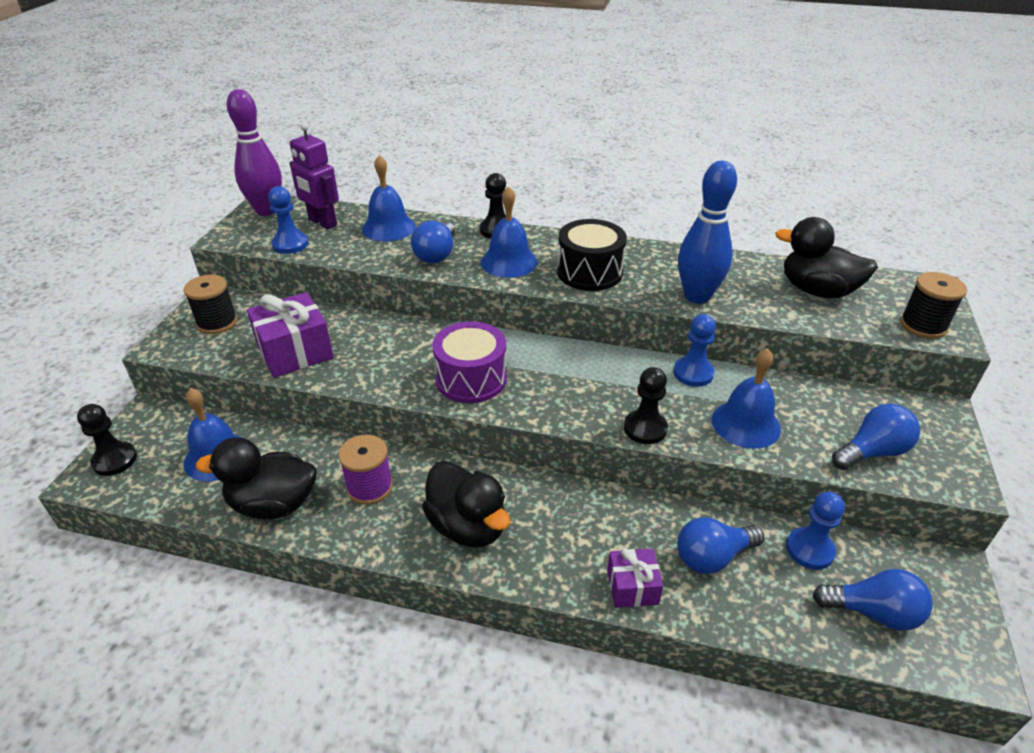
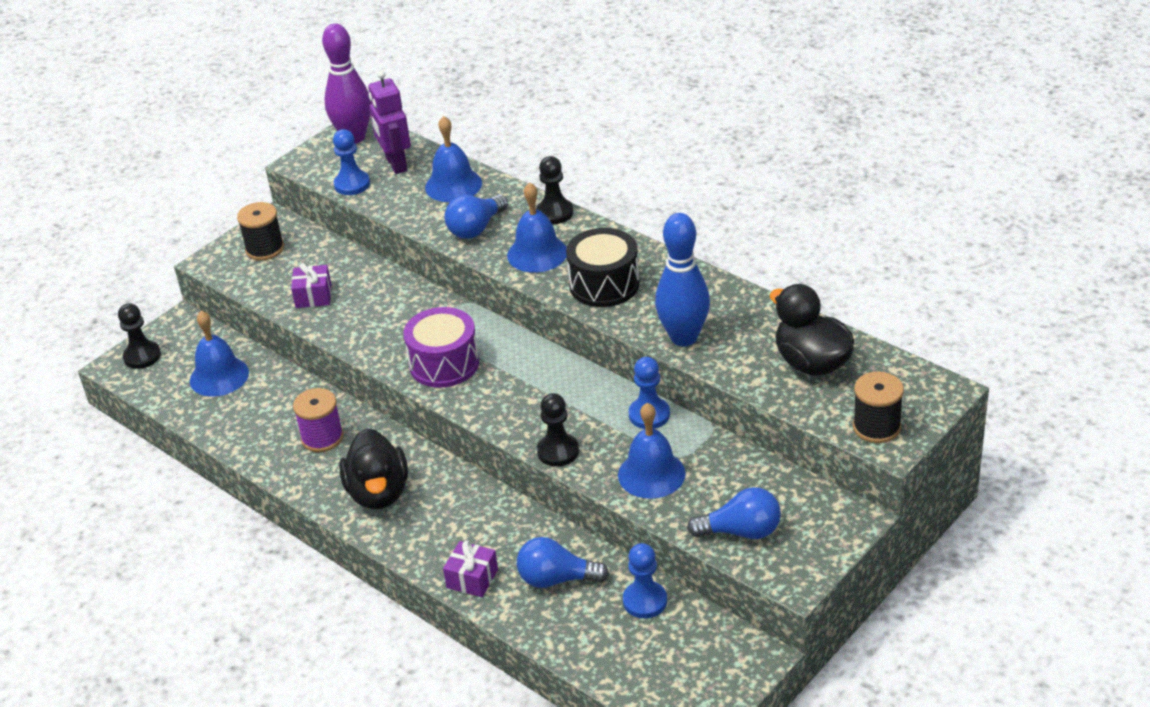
camera: 30 degrees right, 0 degrees up
(273, 504) = (241, 429): black duck -> none
(295, 351) = (313, 296): purple gift -> purple gift, size x0.58
(873, 612) = (649, 660): blue light bulb -> none

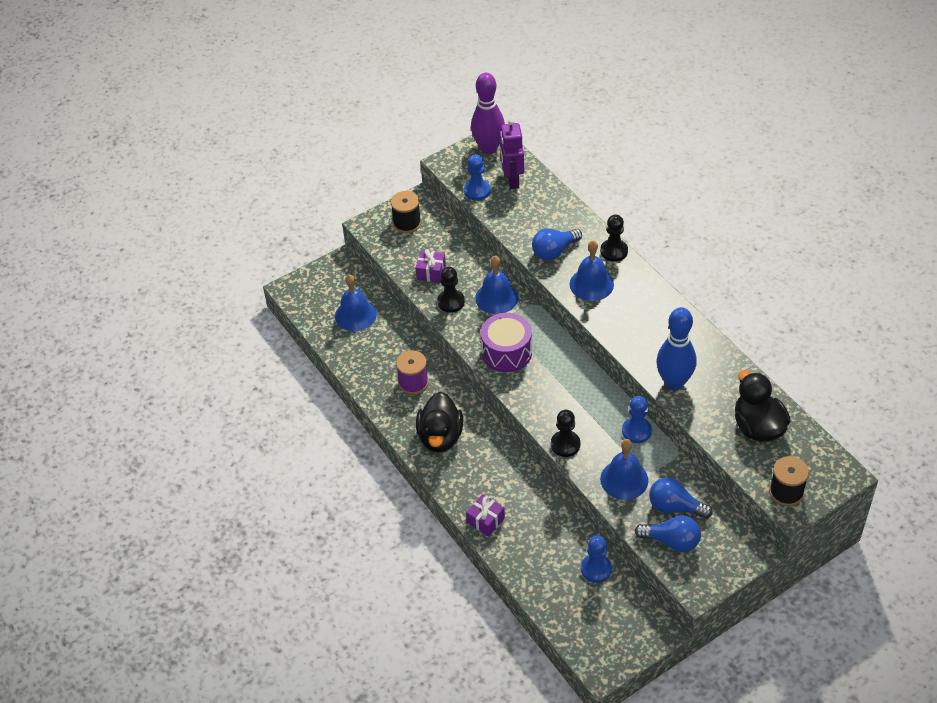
camera: 15 degrees right, 10 degrees up
(142, 356) = (307, 285): black pawn -> black pawn (451, 302)
(453, 185) = (548, 209): blue bell -> blue bell (496, 297)
(556, 579) = (541, 536): blue light bulb -> blue light bulb (675, 507)
(604, 284) = (631, 323): black drum -> none

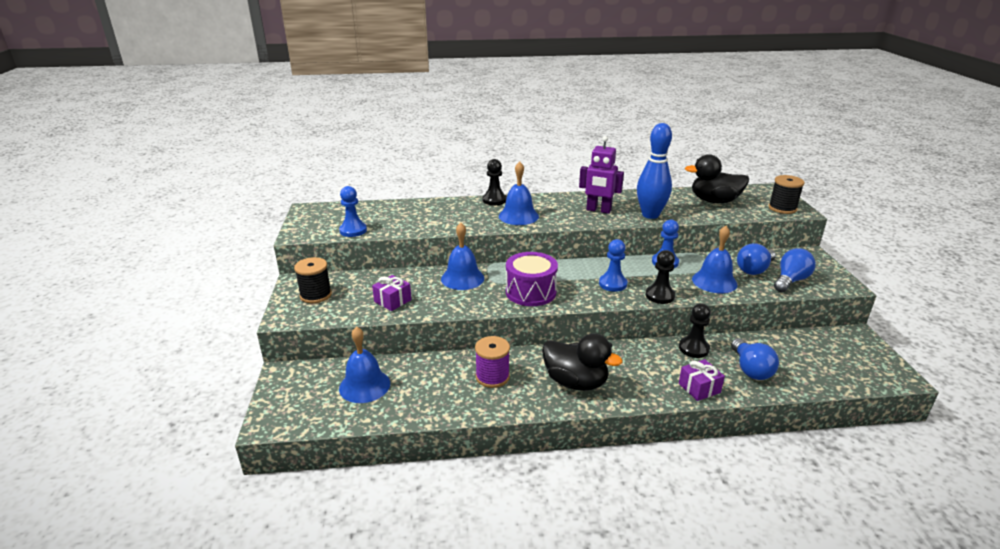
camera: 65 degrees left, 20 degrees down
(451, 302) = (441, 301): black pawn -> black pawn (693, 348)
(488, 148) = (314, 213): purple bowling pin -> none
(512, 180) = (365, 214): purple robot -> purple robot (598, 210)
(554, 251) = (466, 220): blue light bulb -> blue light bulb (750, 369)
(596, 569) = (781, 344): blue pawn -> blue pawn (612, 284)

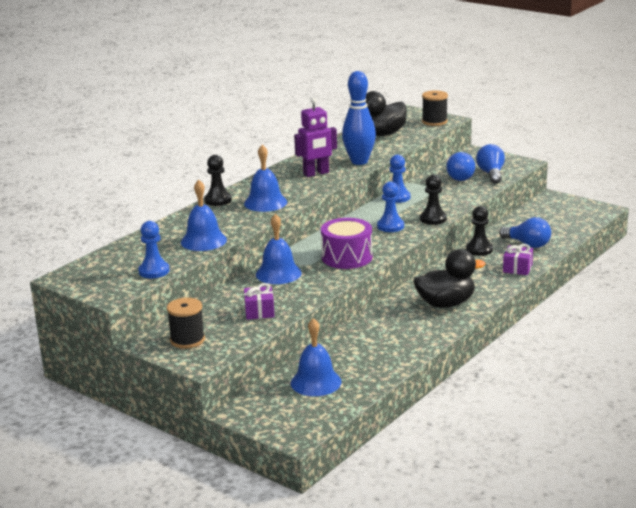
camera: 45 degrees left, 5 degrees down
(492, 377) = (390, 330): purple spool -> none
(714, 281) = (449, 195): blue bell -> blue bell (203, 241)

